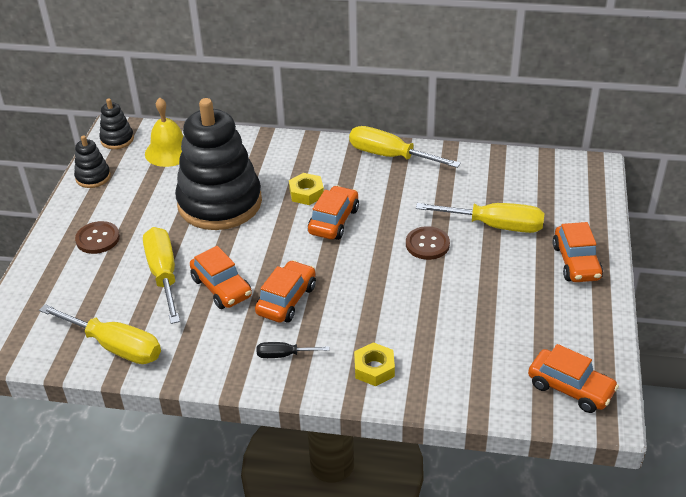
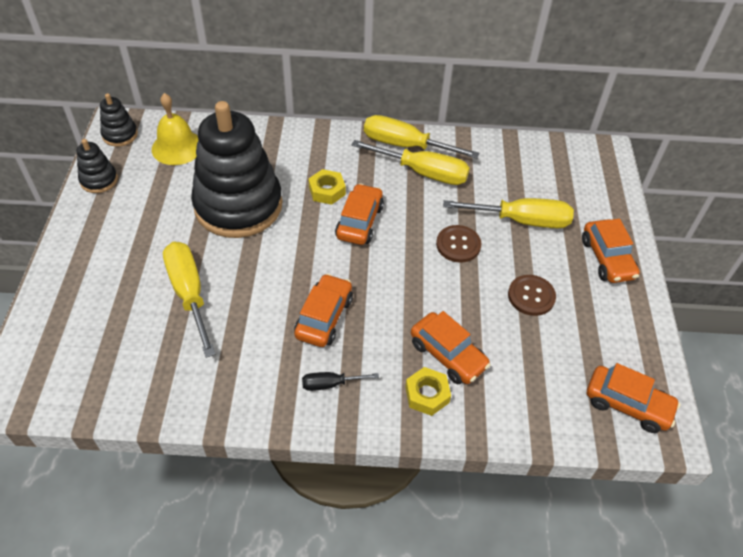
camera: 10 degrees left, 10 degrees up
(97, 239) = (112, 254): brown button -> brown button (531, 296)
(115, 347) = (147, 385): yellow screwdriver -> yellow screwdriver (423, 173)
(222, 287) = (253, 306): orange car -> orange car (448, 355)

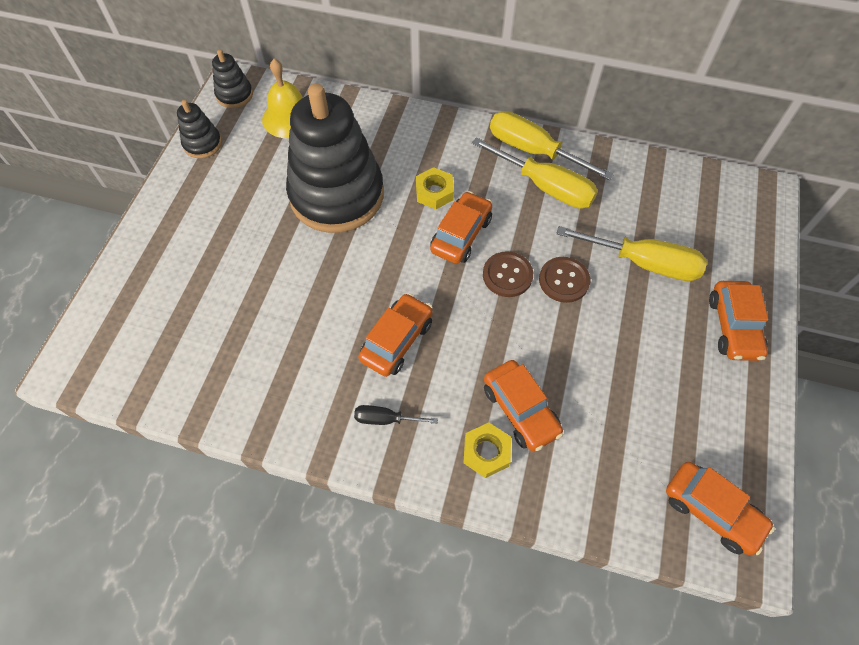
camera: 15 degrees right, 10 degrees up
(189, 293) = (264, 287): yellow screwdriver -> none
(531, 296) = (632, 357): brown button -> brown button (507, 275)

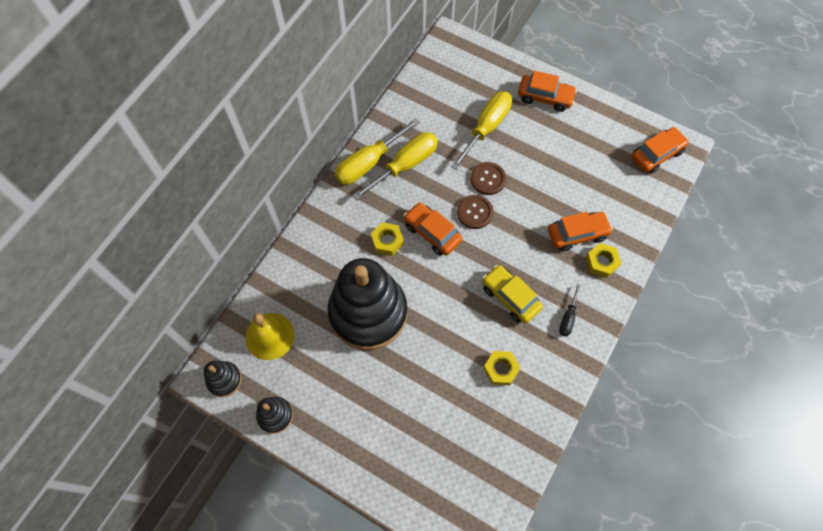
camera: 75 degrees left, 5 degrees up
(294, 348) = (501, 369): none -> yellow nut
(397, 340) = (510, 297): orange car -> yellow car

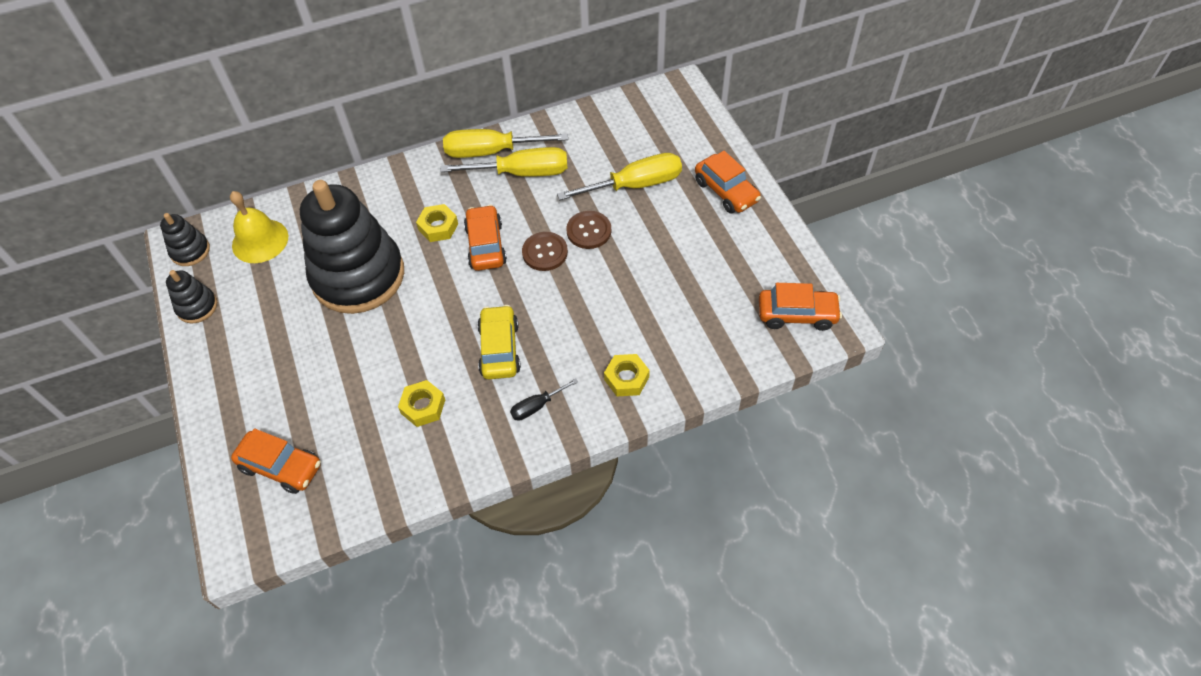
camera: 40 degrees right, 10 degrees down
(577, 234) = (628, 336): orange car -> orange car (281, 466)

